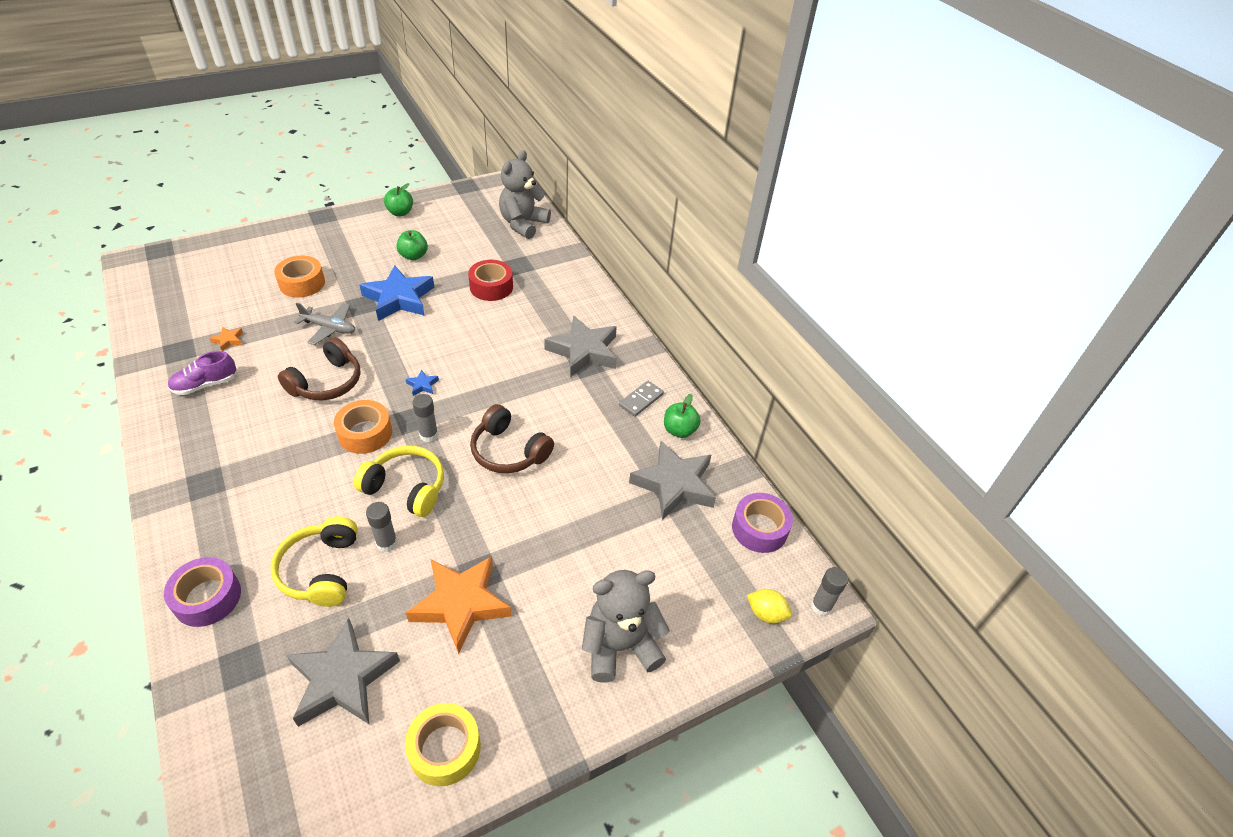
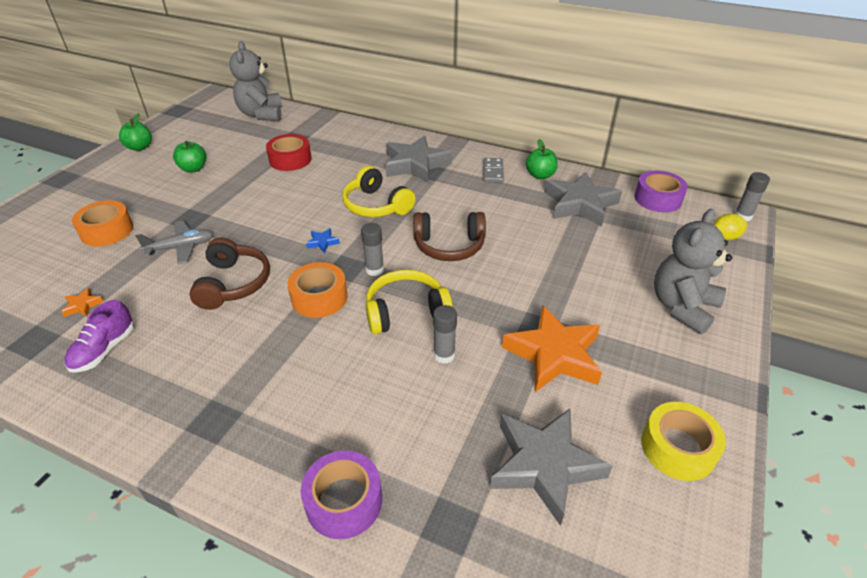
camera: 35 degrees left, 5 degrees down
(321, 570) = (417, 408): yellow headphones -> yellow headphones (376, 205)
(399, 298) = (220, 200): blue star -> none

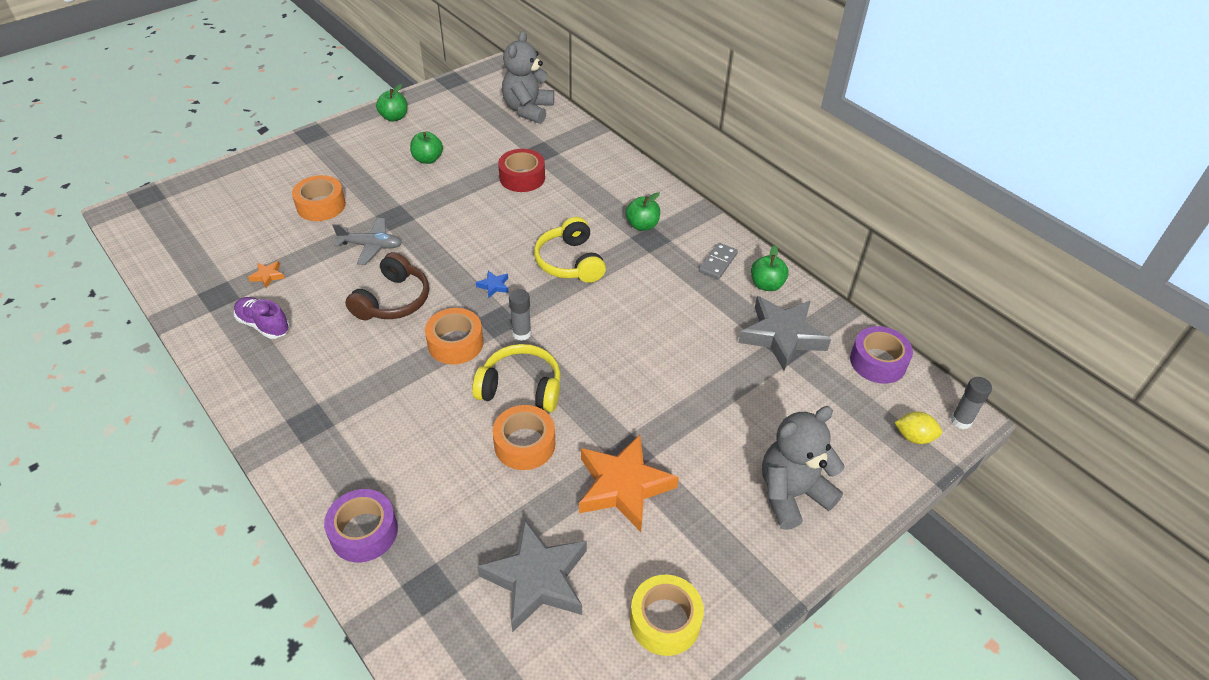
camera: 25 degrees right, 5 degrees up
(104, 350) = (264, 325): purple shoe -> purple shoe turned 75 degrees clockwise
(415, 164) = (642, 225): grey star -> green apple
(444, 355) = (524, 444): grey glue stick -> orange tape
(449, 246) = (608, 334): brown headphones -> none

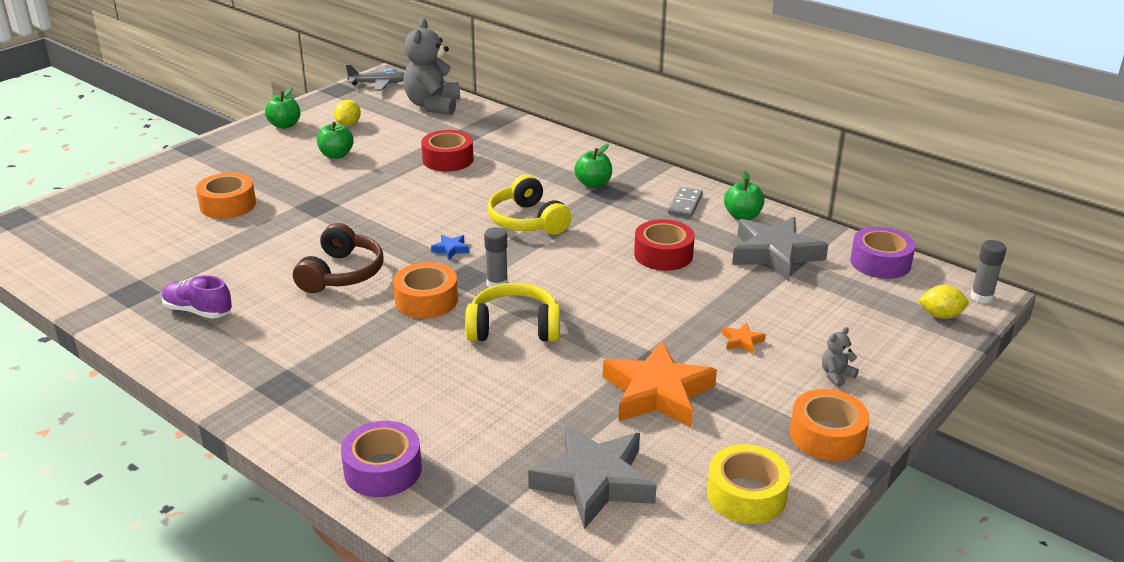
camera: 10 degrees left, 15 degrees down
(267, 276) = (187, 270): orange star -> orange star (742, 341)
(371, 246) = (299, 232): grey plane -> grey plane (378, 84)
(448, 123) = (348, 124): none -> yellow lemon
(524, 444) = (536, 373): orange tape -> orange tape (827, 436)
(679, 321) = (663, 255): none -> red tape
(792, 494) = (836, 375): grey teddy bear -> grey teddy bear, size x0.41

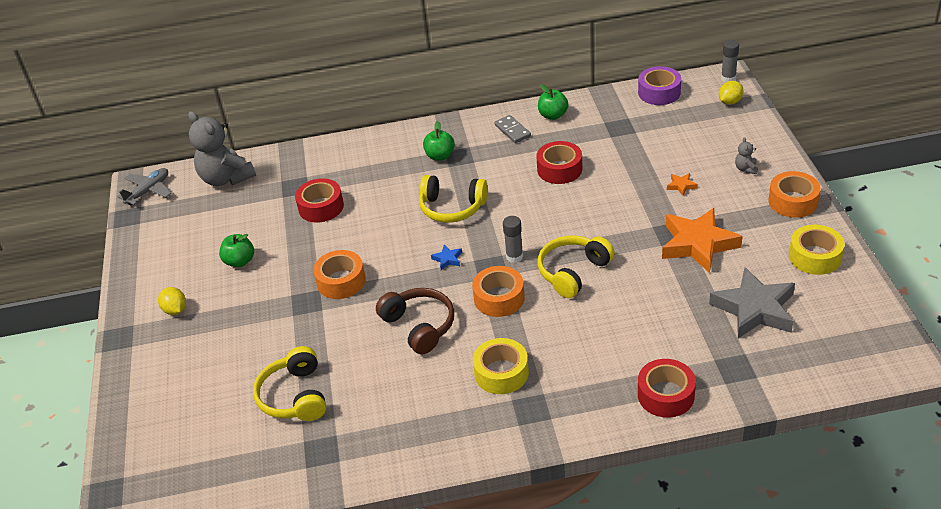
camera: 45 degrees left, 10 degrees up
(192, 251) = (294, 396): none -> yellow headphones
(198, 311) = (388, 422): purple shoe -> none
(228, 205) = (245, 351): orange tape -> orange tape (341, 281)
(285, 125) = (150, 271): green apple -> none
(319, 346) = (501, 373): none -> yellow tape
(348, 124) = (197, 235): yellow lemon -> yellow lemon (175, 310)
(383, 470) = (665, 395): purple tape -> red tape
(775, 254) = (608, 125): grey star -> none

